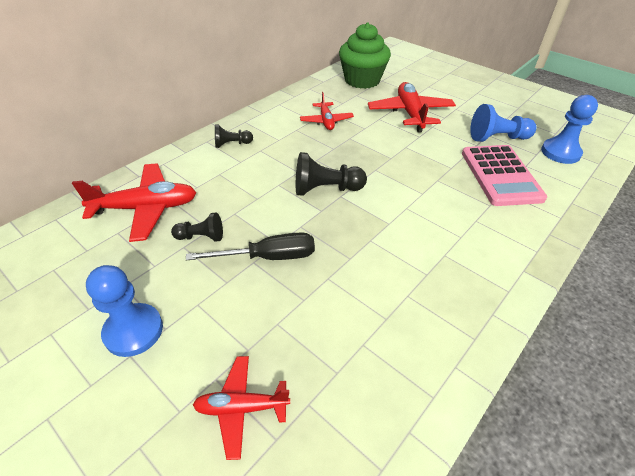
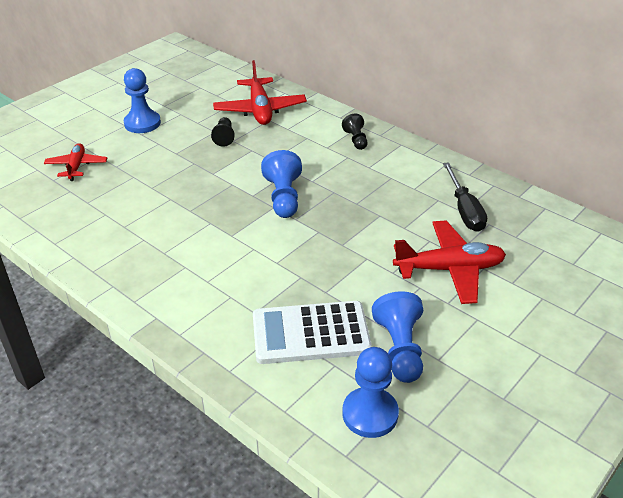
camera: 90 degrees right, 5 degrees down
(268, 257) = (197, 169): black screwdriver -> black screwdriver (464, 210)
(326, 121) = (413, 198): red plane -> none
(326, 189) = (283, 198): black pawn -> blue pawn
(362, 80) = (535, 230): green cupcake -> none
(500, 175) = (310, 333): pink calculator -> white calculator

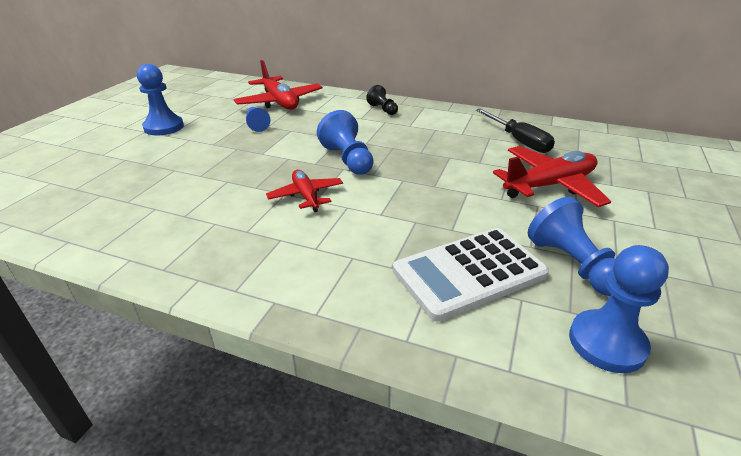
camera: 20 degrees left, 5 degrees down
(76, 166) = (101, 172): red plane -> red plane (306, 196)
(224, 137) = (257, 125): black pawn -> blue pawn

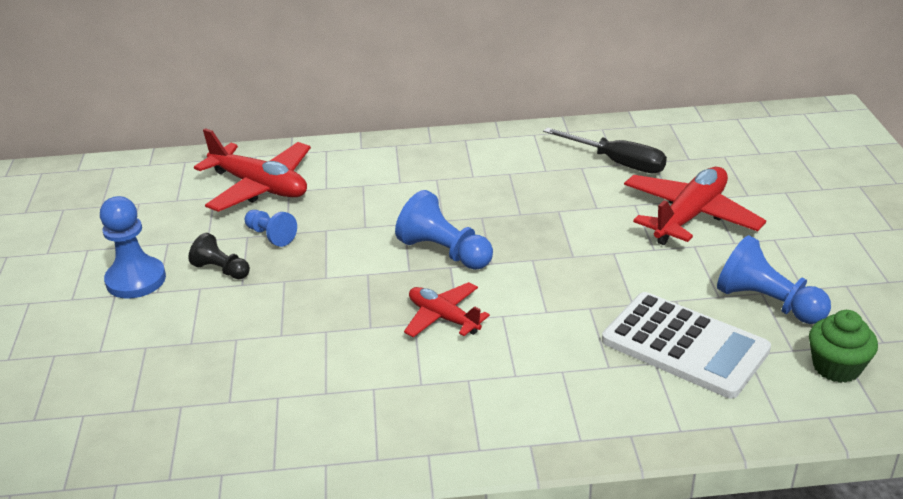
camera: 25 degrees left, 0 degrees up
(383, 109) = (416, 159): black pawn -> black pawn (221, 270)
(469, 273) = (685, 345): white calculator -> white calculator turned 90 degrees counterclockwise
(607, 343) = (836, 367): blue pawn -> green cupcake

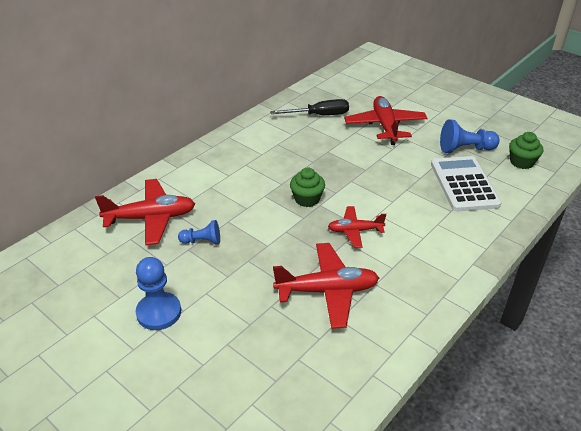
camera: 45 degrees left, 5 degrees up
(221, 270) = (203, 275): black pawn -> none
(311, 361) = (327, 291): none -> red plane
(444, 252) = (307, 199): blue pawn -> green cupcake
(685, 345) = (464, 184): white calculator -> white calculator turned 90 degrees counterclockwise

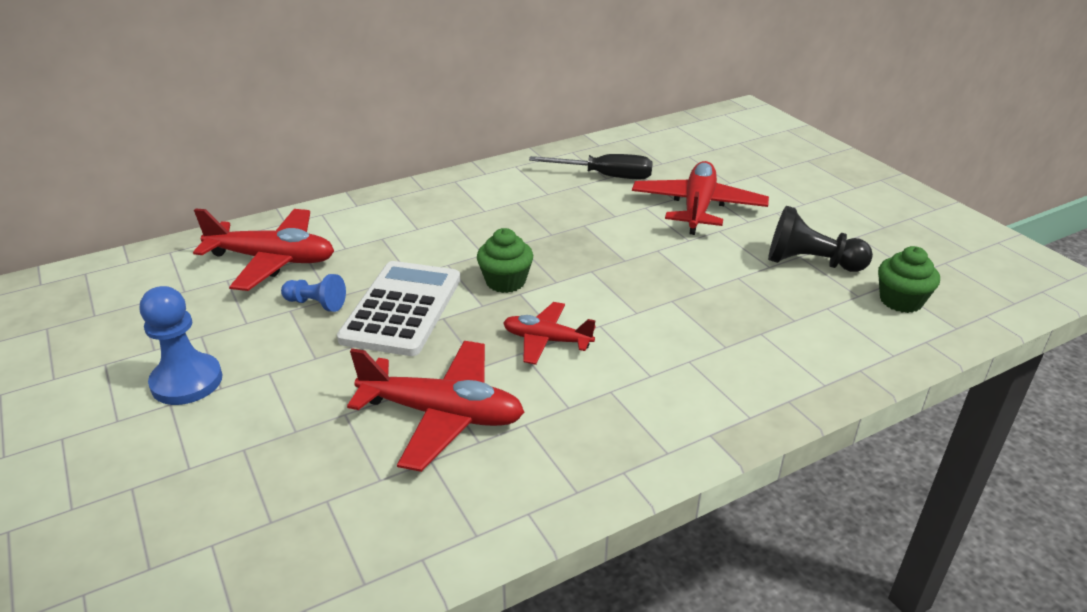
camera: 20 degrees right, 5 degrees down
(464, 184) = (774, 313): white calculator -> white calculator (402, 309)
(465, 149) = (811, 263): blue pawn -> black pawn

